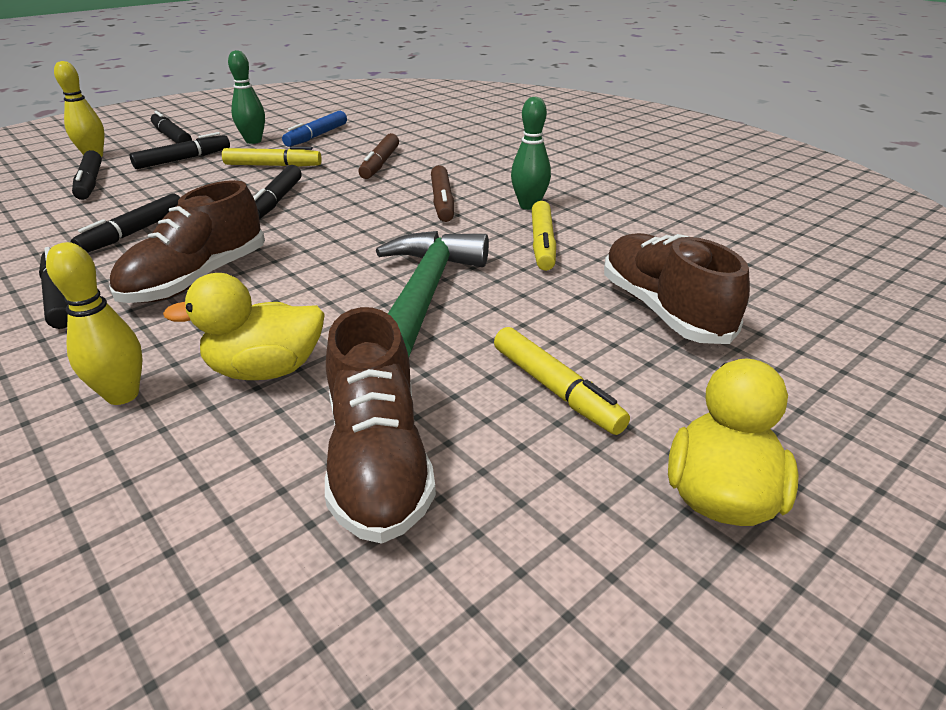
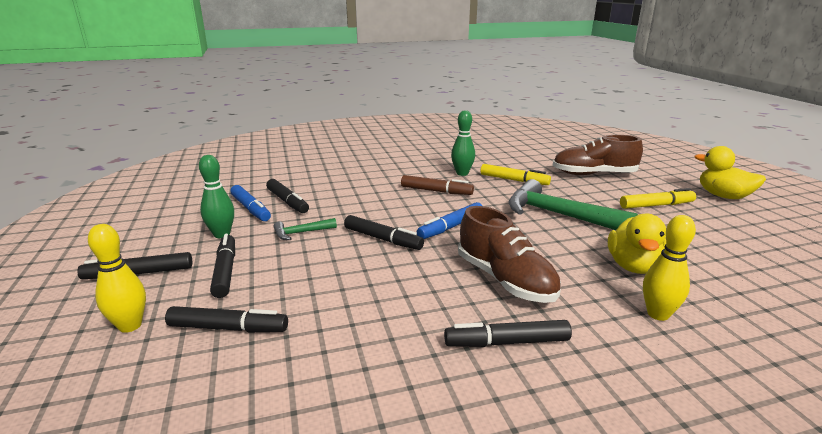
camera: 65 degrees left, 10 degrees down
(134, 232) = (395, 304): black marker -> black marker (287, 201)
(273, 166) = (301, 233): yellow marker -> green hammer
(331, 228) = (451, 227): none -> blue marker
(378, 460) = (713, 248): brown shoe -> none
(380, 164) = (347, 197): brown marker -> none

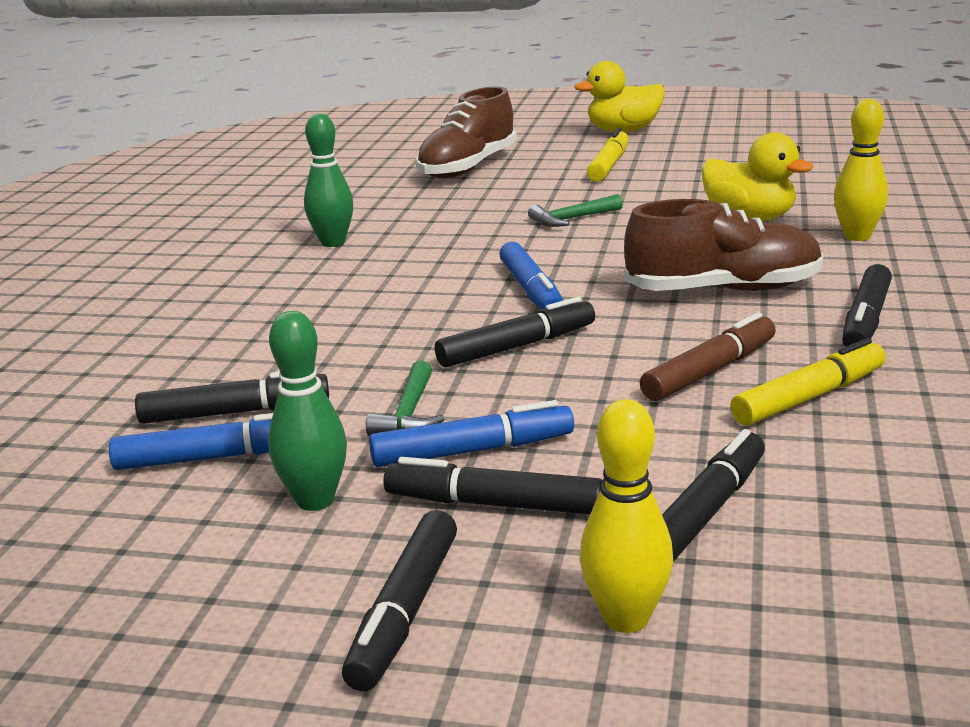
camera: 60 degrees left, 0 degrees up
(272, 254) = (472, 451): none -> blue marker
(436, 191) = (379, 275): brown marker -> brown marker (709, 371)
(513, 180) = (416, 216): yellow marker -> yellow marker (808, 397)
(558, 215) = (572, 219): green hammer -> green hammer, size x0.46

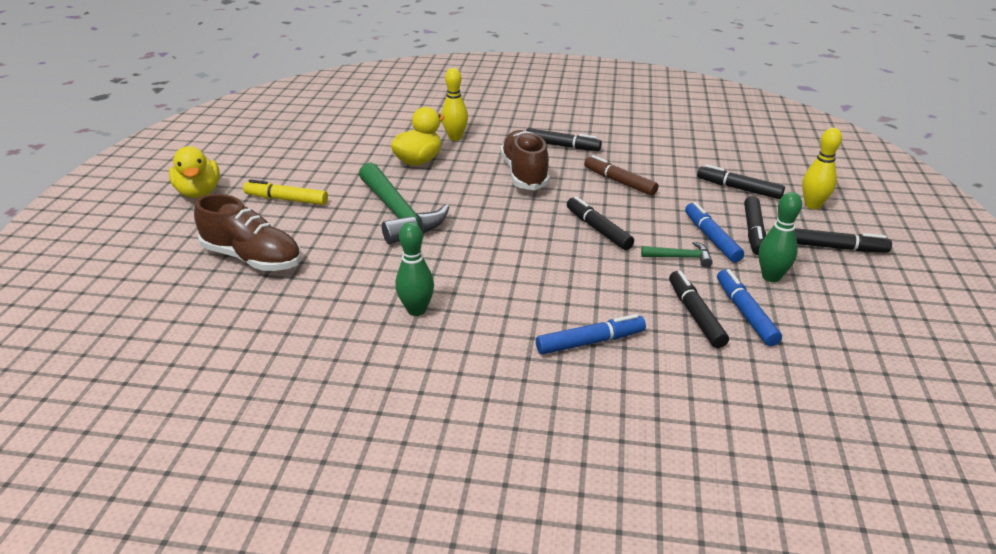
camera: 95 degrees left, 10 degrees up
(531, 290) = (520, 226): blue marker -> blue marker (590, 342)
(572, 219) = (399, 214): green hammer -> green hammer, size x2.15
(808, 397) = (640, 164): yellow marker -> none

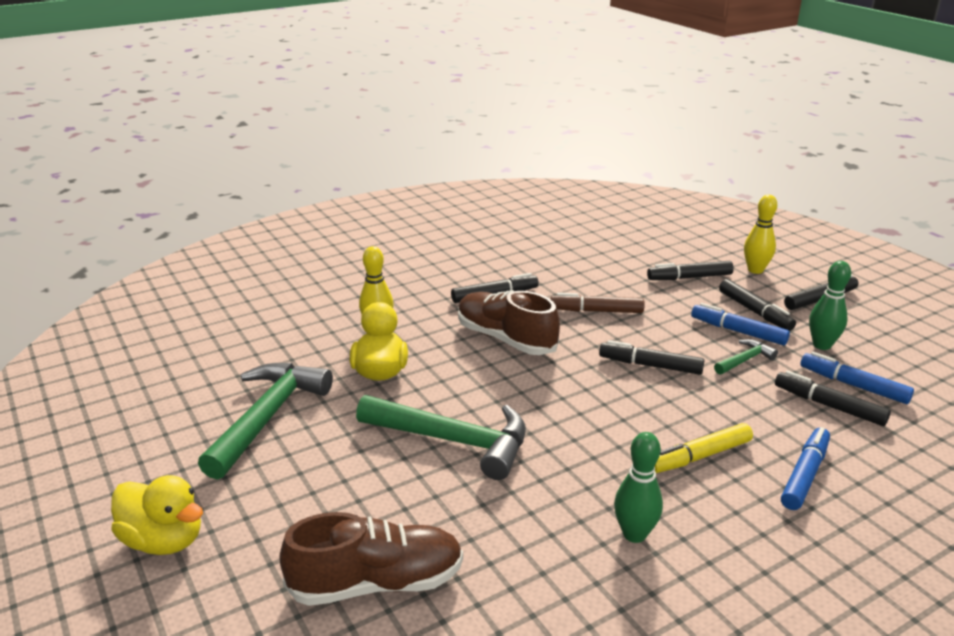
camera: 40 degrees left, 5 degrees down
(286, 200) = (300, 489): yellow marker -> yellow marker (700, 456)
(326, 159) = (268, 416): none -> green hammer

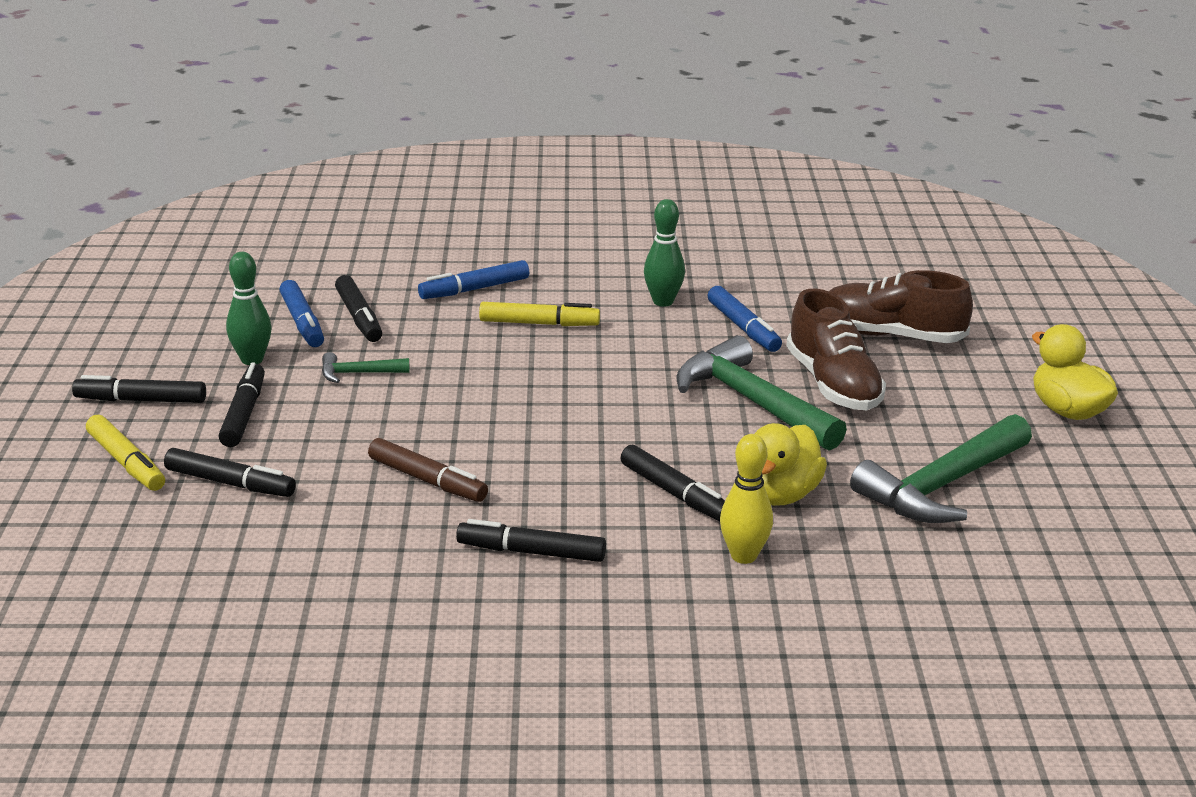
camera: 150 degrees left, 0 degrees up
(506, 339) = (588, 483): brown shoe -> brown shoe (833, 384)
(650, 365) = (464, 400): black marker -> black marker (674, 493)
(738, 331) = (308, 400): blue marker -> blue marker (743, 327)
(755, 270) = (126, 462): yellow bowling pin -> yellow marker

